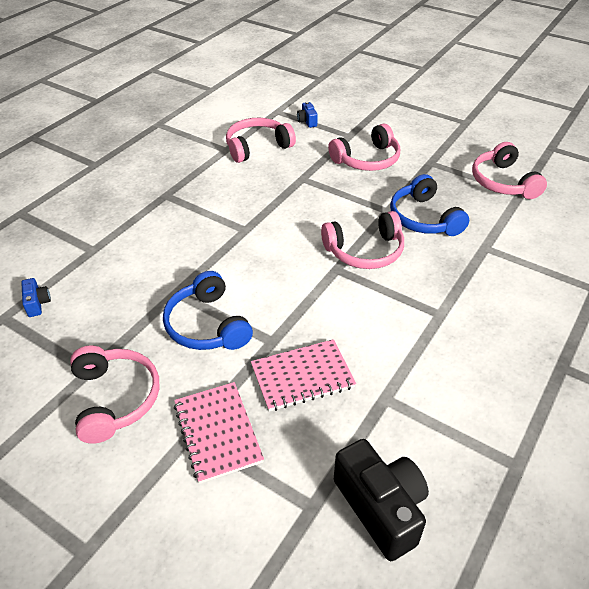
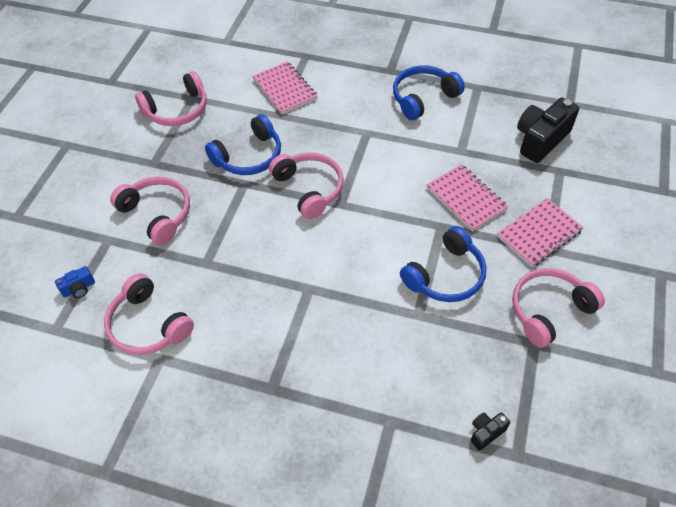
camera: 105 degrees left, 10 degrees up
(37, 303) = (486, 432): blue camera -> black camera
(498, 388) = (423, 98): none -> blue headphones
(529, 260) = (285, 89): none -> pink notebook

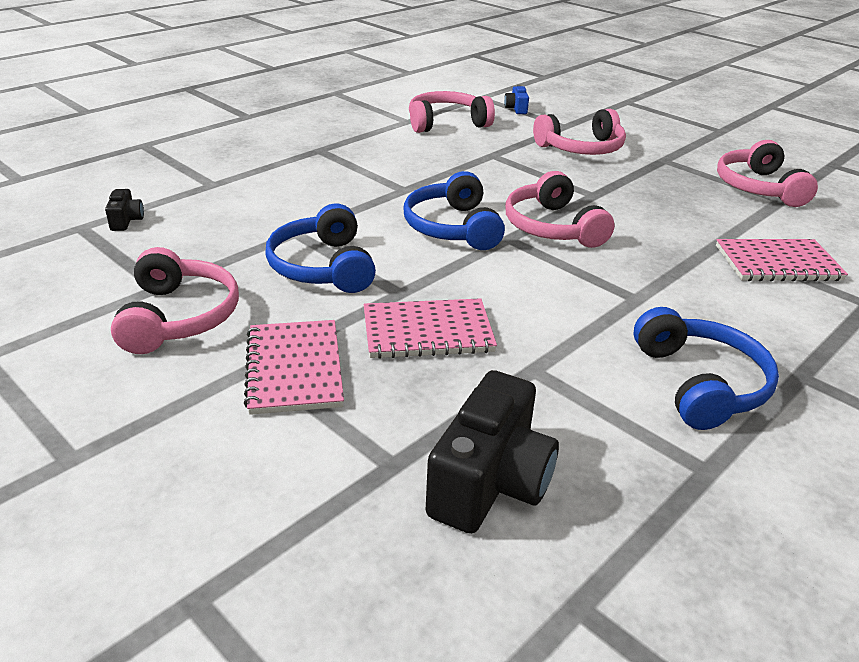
camera: 115 degrees right, 20 degrees down
(249, 156) = (640, 207): blue headphones -> blue headphones (452, 227)
(309, 189) = (552, 227): pink headphones -> pink headphones turned 75 degrees clockwise
(540, 140) = (490, 482): black camera -> black camera turned 45 degrees clockwise

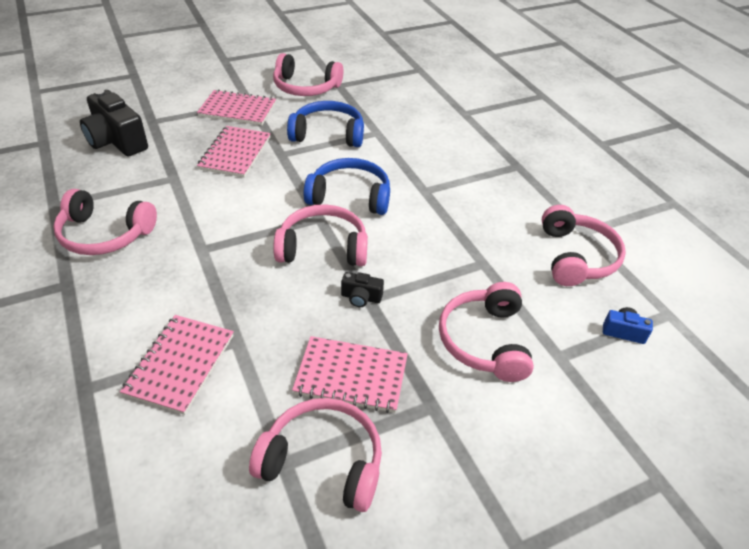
camera: 110 degrees right, 10 degrees up
(126, 221) = (421, 82): black camera -> black camera (361, 298)
(680, 189) = (351, 376): none -> pink notebook
(700, 383) = (104, 234): blue headphones -> pink headphones

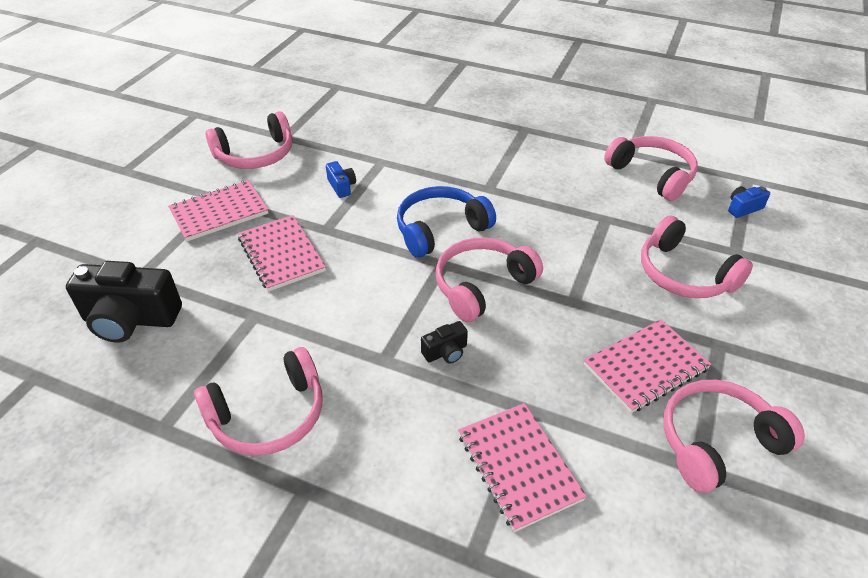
camera: 40 degrees left, 0 degrees up
(328, 134) = (342, 186): blue headphones -> blue camera
(361, 298) = (567, 304): black camera -> black camera (446, 352)

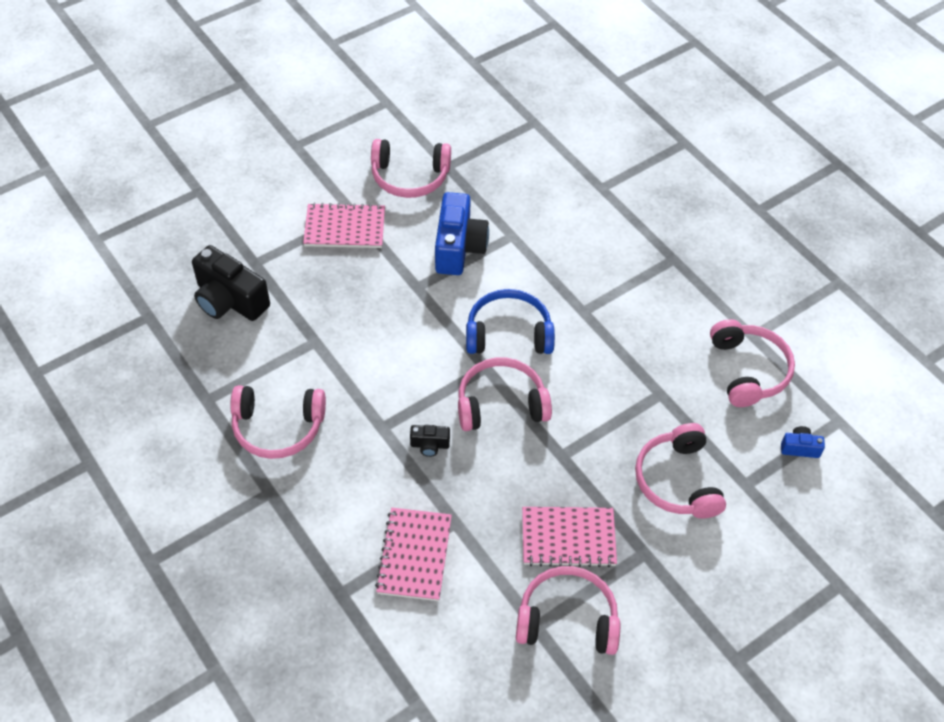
camera: 30 degrees right, 10 degrees up
(281, 254) = (367, 295): pink notebook -> none
(342, 186) = (459, 248): blue camera -> blue camera, size x2.14

